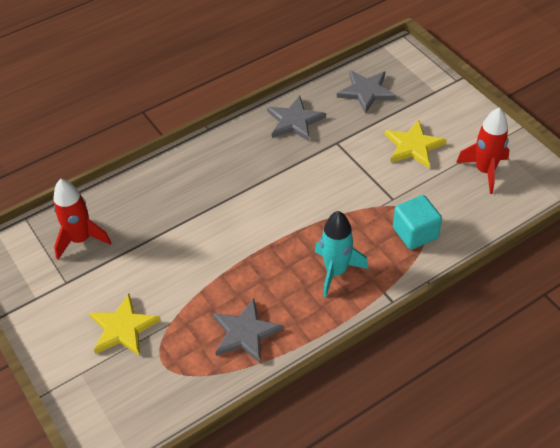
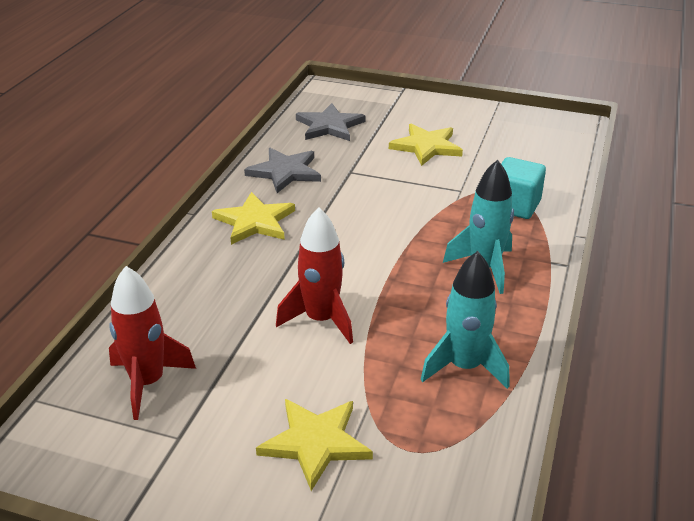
camera: 40 degrees left, 15 degrees down
(236, 154) = (255, 222): none -> yellow star
(245, 333) = (464, 367): grey star -> turquoise rocket
(485, 171) = (511, 139): red rocket -> red rocket (321, 320)

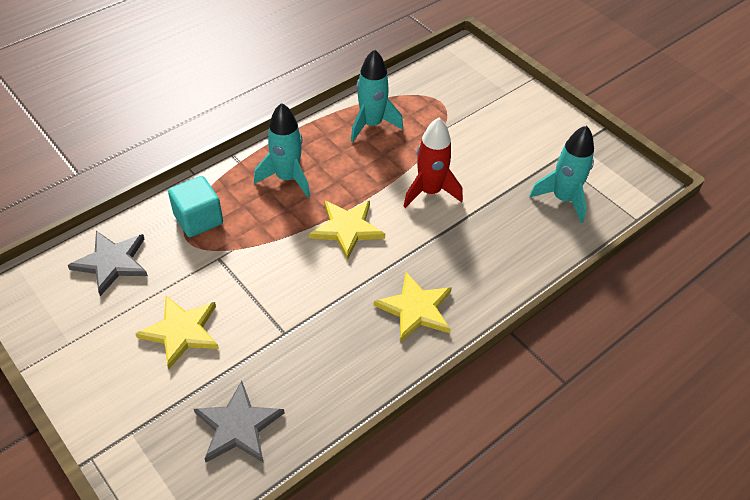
camera: 150 degrees left, 15 degrees up
(147, 383) = (563, 199): red rocket -> turquoise rocket
(285, 172) = (344, 366): grey star -> grey star (112, 262)
(315, 443) = (485, 124): yellow star -> yellow star (347, 229)

